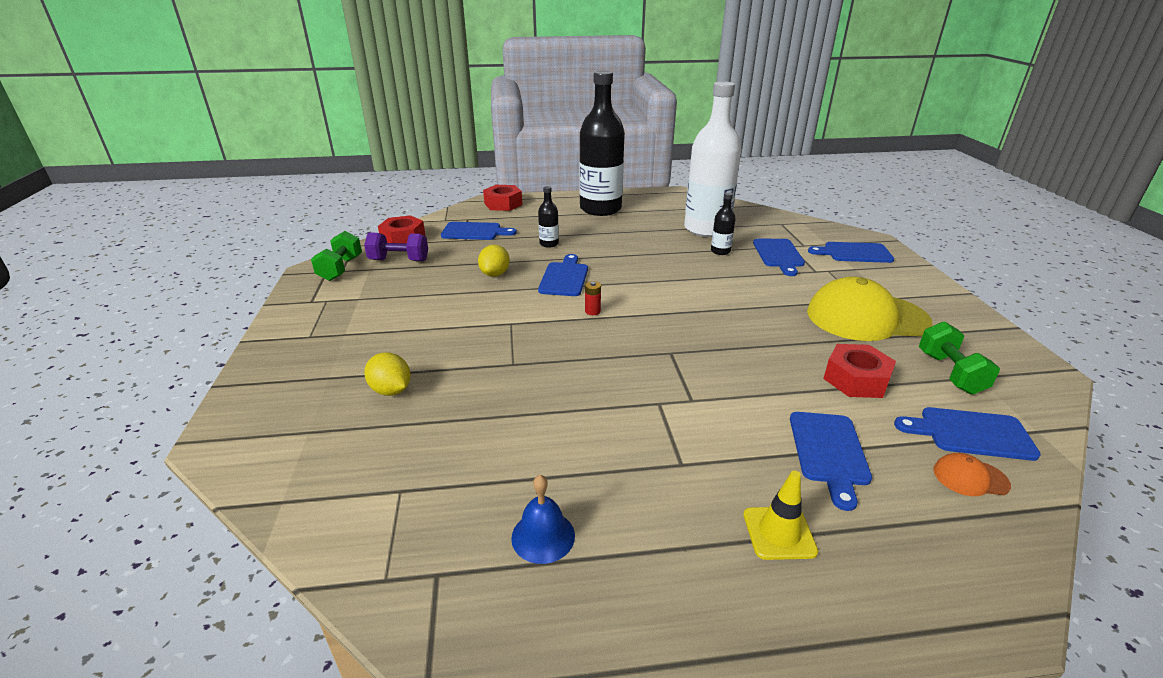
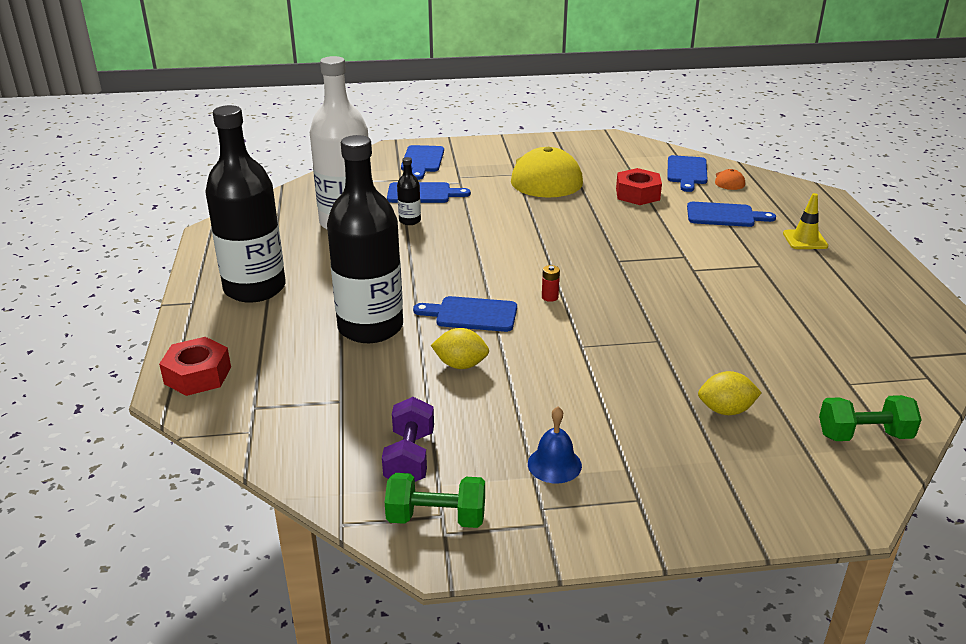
camera: 90 degrees left, 0 degrees up
(391, 390) = (725, 410): yellow lemon -> yellow lemon turned 45 degrees clockwise
(403, 238) = (322, 468): red nut -> none
(474, 232) = (312, 395): blue cutting board -> none
(543, 536) = (855, 317): blue bell -> blue bell (554, 464)
(549, 244) = (370, 327): black bottle -> black bottle, size x2.47
(950, 373) = (620, 164): green dumbbell -> green dumbbell (864, 435)

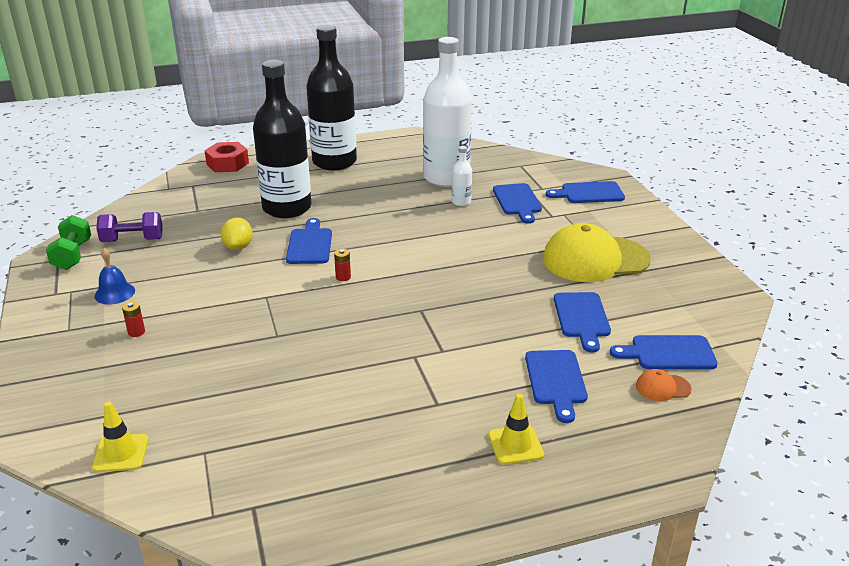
camera: 80 degrees right, 0 degrees up
(410, 221) = (461, 202): black bottle -> white bottle
(637, 194) = (581, 318): red nut -> blue cutting board
(647, 439) = (136, 332): none -> red battery
(725, 410) = (168, 372): yellow lemon -> none
(864, 435) = (121, 453): green dumbbell -> yellow traffic cone

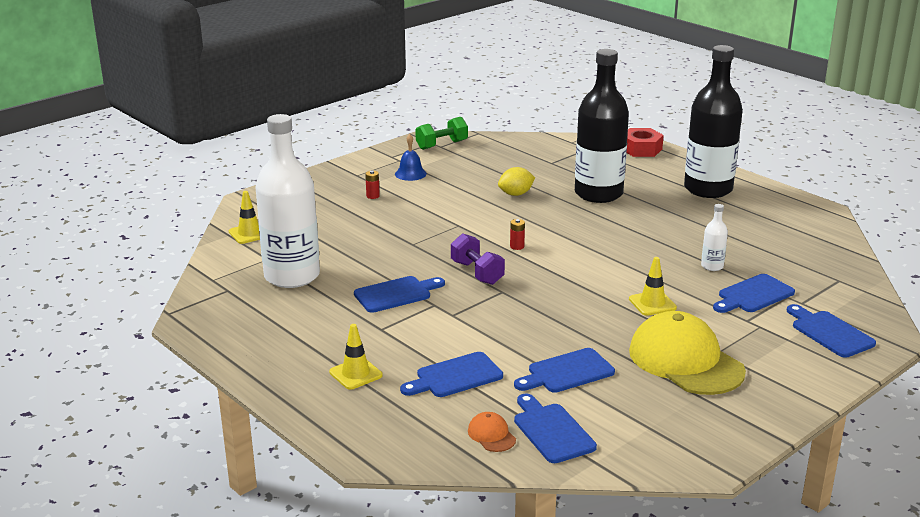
camera: 65 degrees right, 5 degrees down
(133, 240) = (482, 156): purple dumbbell -> purple dumbbell (477, 273)
(310, 244) = (551, 219): blue cutting board -> blue cutting board (396, 294)
(446, 178) = (752, 247): white bottle -> white bottle (292, 276)
(499, 245) = (652, 303): none -> yellow traffic cone

